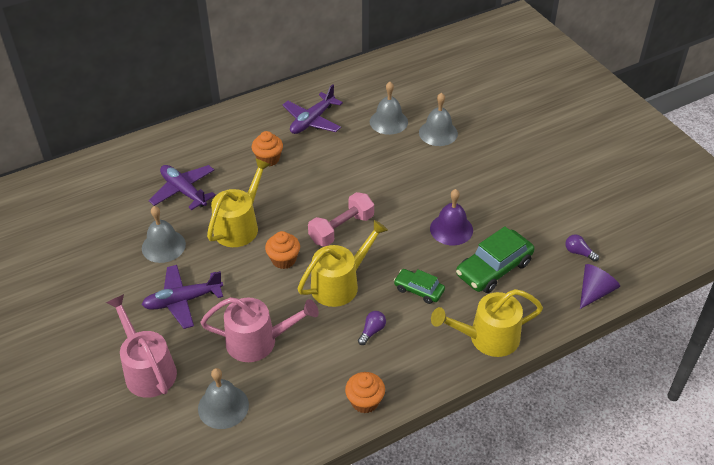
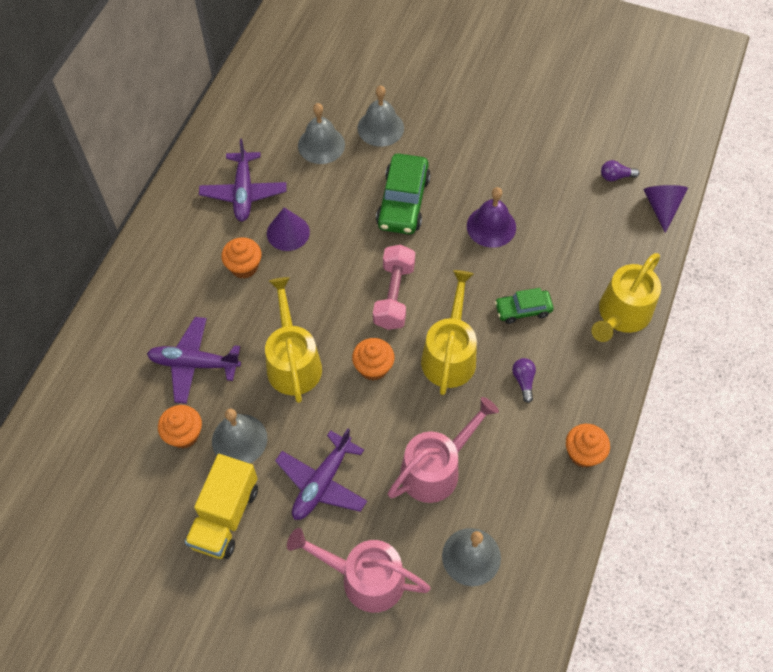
camera: 40 degrees left, 15 degrees up
(110, 280) = (225, 516): none -> yellow truck
(137, 223) = (184, 434): none -> orange cupcake
(314, 156) = (288, 232): none -> purple cone
(494, 268) = (564, 242): green car -> green car (403, 202)

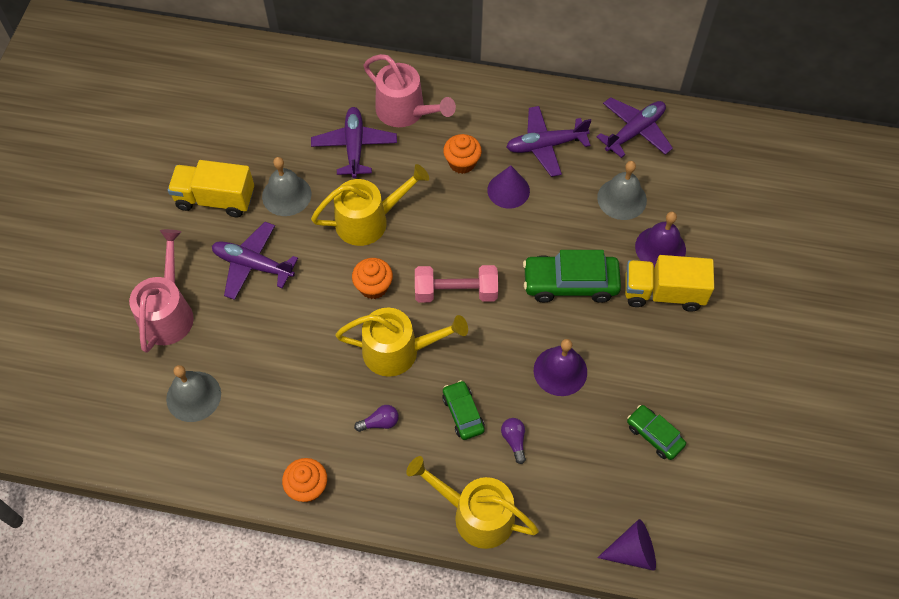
camera: 80 degrees right, 0 degrees up
(184, 434) = (286, 154): orange cupcake -> none
(249, 119) = (634, 132): none -> purple plane
(380, 128) = (660, 248): grey bell -> purple bell
(427, 135) = (663, 293): none -> yellow truck
(436, 469) = (276, 355): pink watering can -> pink watering can (405, 111)
(561, 171) = (654, 435): none -> green car
(615, 176) = (663, 496): purple light bulb -> purple light bulb (514, 441)

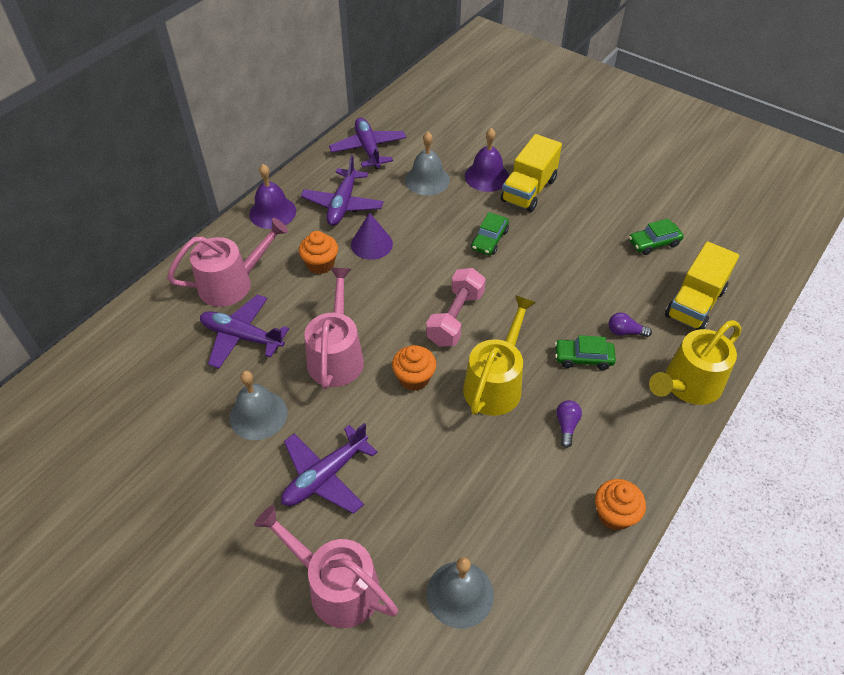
camera: 65 degrees left, 10 degrees down
(215, 199) = (216, 485): yellow truck -> yellow truck (695, 303)
(368, 221) = (336, 356): yellow watering can -> pink watering can
(560, 371) = (570, 277): purple bell -> purple bell (272, 212)
(570, 283) = (489, 240): green car -> green car, size x0.58
(632, 552) = (752, 294): purple cone -> none

